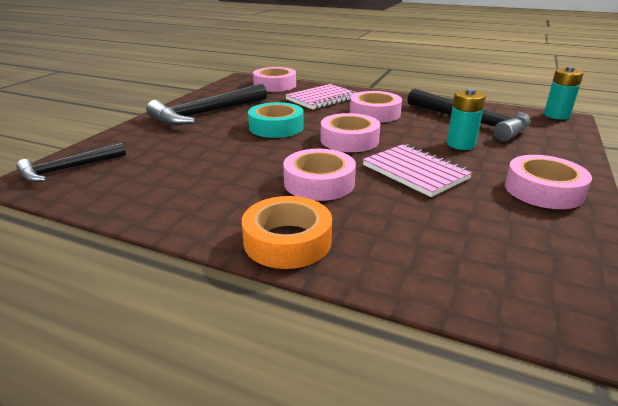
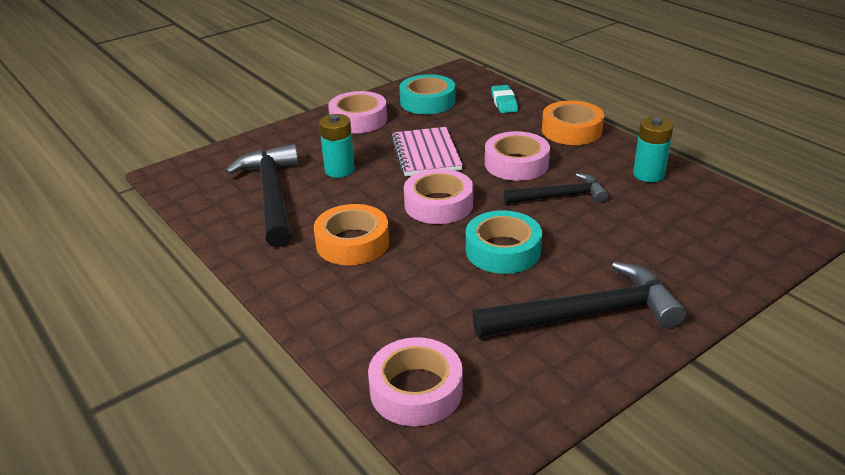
camera: 150 degrees left, 5 degrees up
(68, 169) = (763, 240): black hammer -> black hammer (560, 196)
(322, 99) = (380, 305): pink notebook -> none
(374, 113) = (352, 243): pink tape -> orange tape
(423, 268) = (504, 102): none -> turquoise eraser
(522, 238) = (427, 101): none -> turquoise tape
(556, 115) = (165, 180): turquoise battery -> turquoise battery (648, 174)

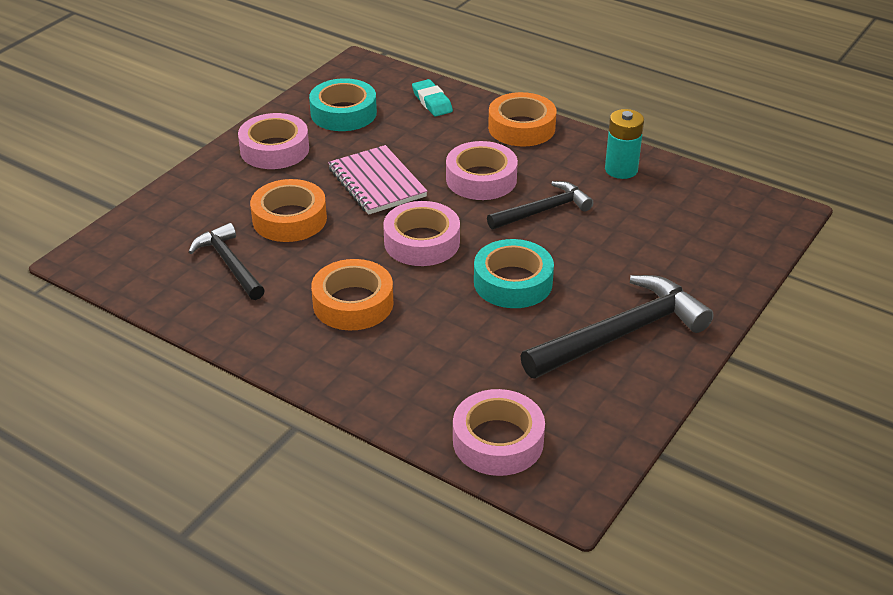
camera: 20 degrees left, 5 degrees up
(272, 195) = (229, 264): black hammer -> black hammer, size x0.61
(339, 170) = (289, 219): turquoise battery -> orange tape

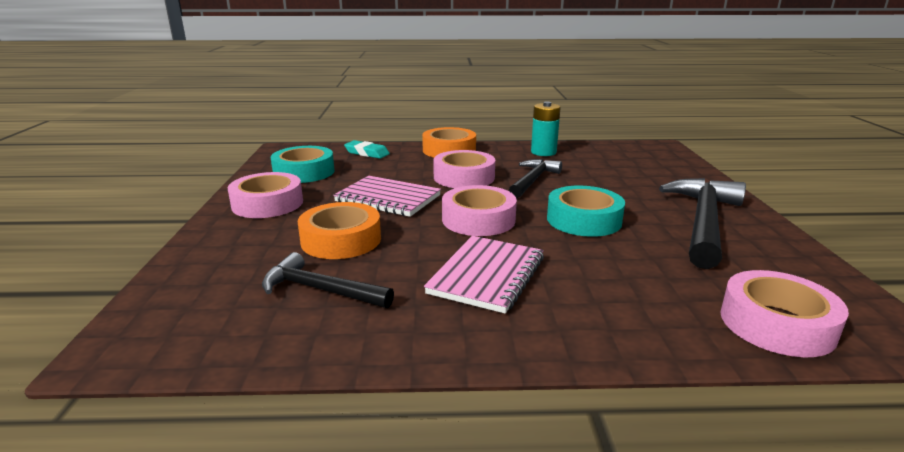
camera: 35 degrees left, 15 degrees down
(353, 303) = (487, 275): orange tape -> pink notebook

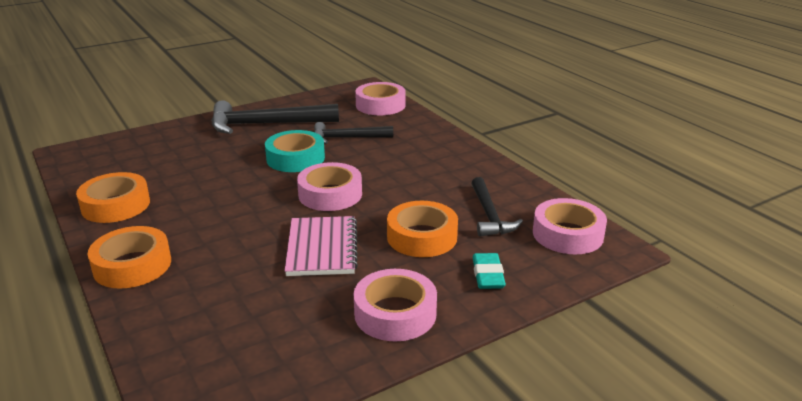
camera: 120 degrees left, 5 degrees up
(304, 172) = (285, 341): turquoise tape -> none
(367, 153) = (174, 326): turquoise eraser -> turquoise eraser (488, 275)
(464, 177) = (231, 227): pink tape -> pink tape (567, 234)
(487, 275) = (411, 171): pink notebook -> none
(533, 180) = (217, 192): black hammer -> black hammer (347, 138)
(543, 152) = (116, 205): turquoise battery -> orange tape

